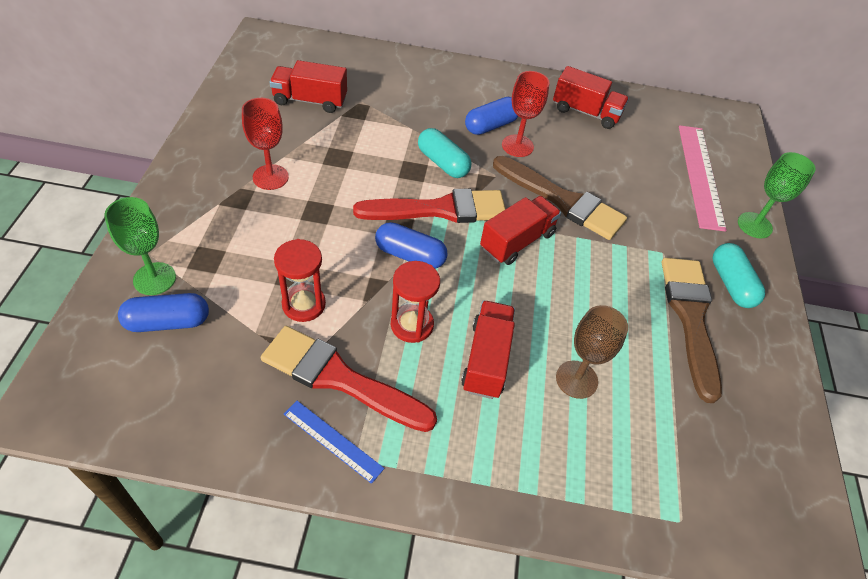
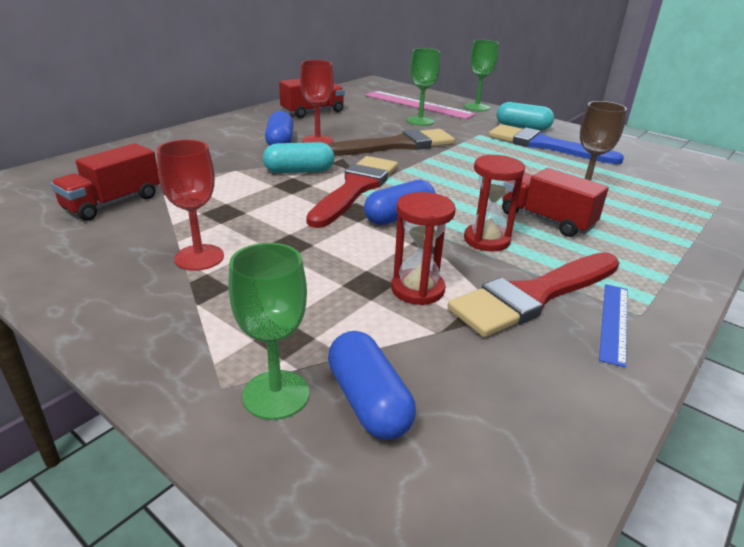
camera: 55 degrees left, 20 degrees down
(168, 322) = (368, 401): blue capsule -> blue capsule turned 45 degrees counterclockwise
(333, 440) = (614, 322): blue ruler -> blue ruler turned 45 degrees counterclockwise
(517, 241) = (425, 172): red truck -> none
(650, 194) = (420, 121): none -> green goblet
(690, 318) = (545, 145): brown brush -> blue brush

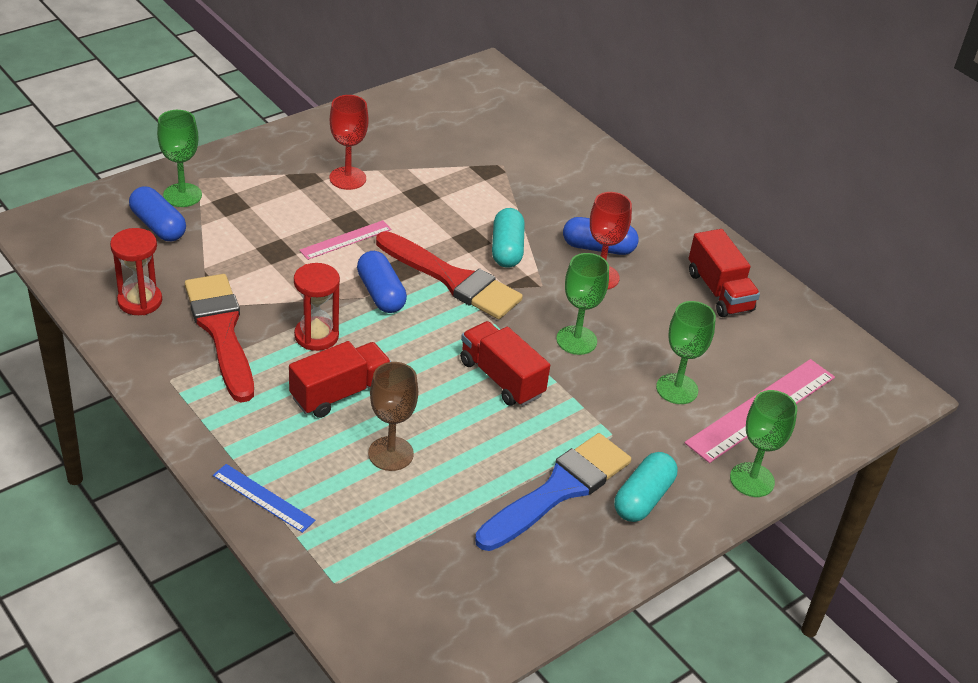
camera: 100 degrees right, 10 degrees up
(112, 203) = (457, 141): red truck -> red truck (501, 378)
(323, 244) = (345, 240): none -> pink ruler
(368, 401) = (158, 226): blue capsule -> blue capsule turned 60 degrees clockwise
(397, 145) = (576, 340): brown brush -> green goblet
(417, 289) = (258, 273): red hourglass -> red hourglass (140, 301)
(614, 322) = (169, 360): blue ruler -> blue ruler (263, 498)

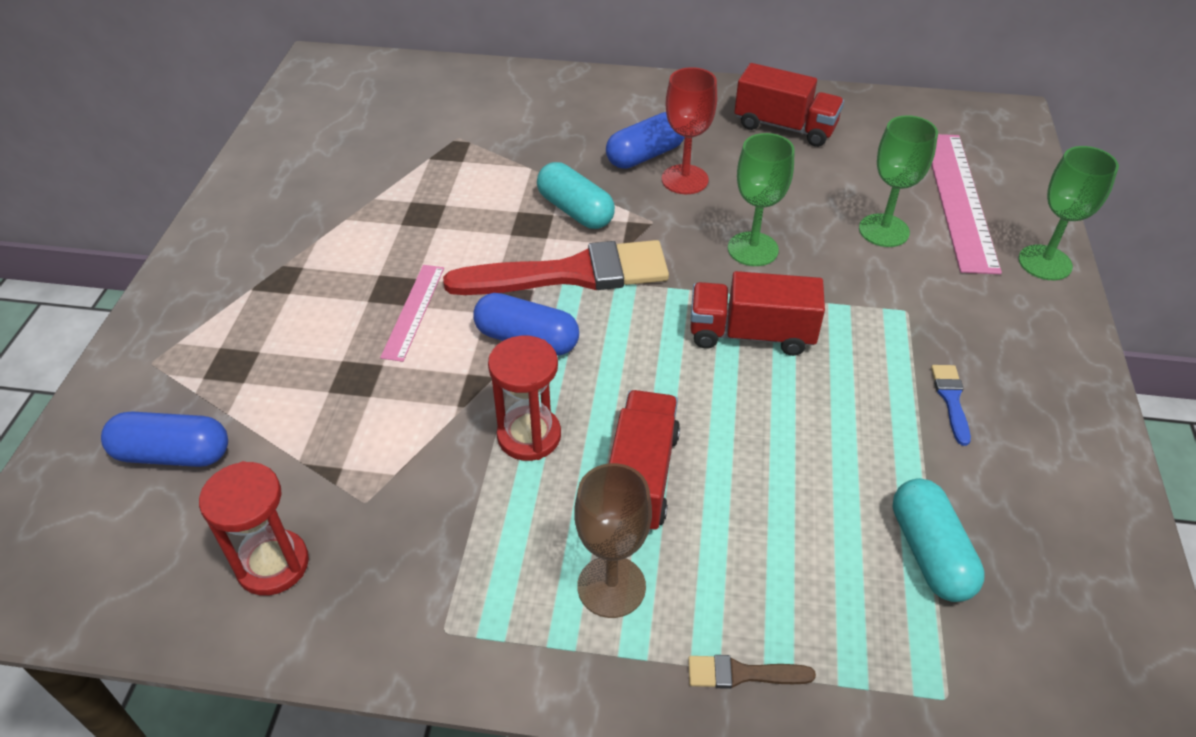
camera: 40 degrees left, 5 degrees up
(182, 195) = (156, 396): green goblet -> none
(221, 331) = (421, 518): red brush -> none
(263, 498) = (742, 674): blue ruler -> brown brush
(347, 178) = (326, 248): red goblet -> none
(390, 453) = (778, 498): brown goblet -> brown goblet (611, 586)
(558, 490) = (951, 400): blue brush -> blue brush, size x0.40
(643, 498) = (1012, 347): turquoise capsule -> turquoise capsule (929, 553)

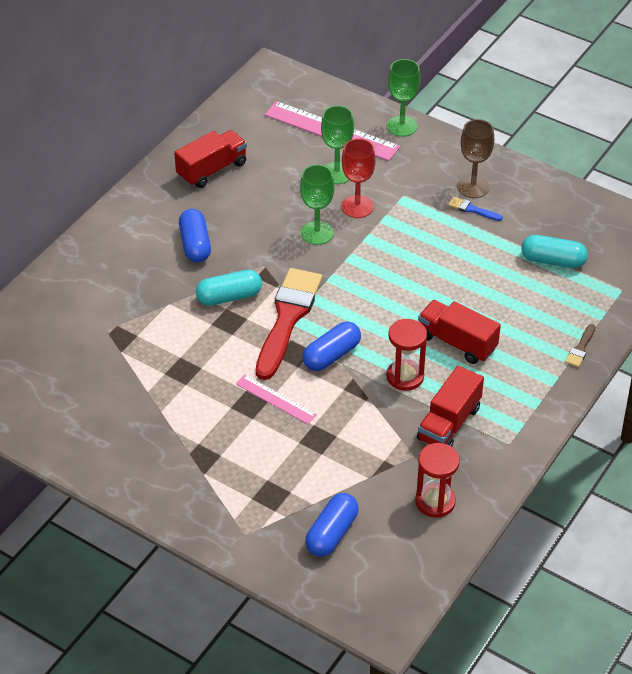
camera: 65 degrees left, 0 degrees up
(611, 586) = (515, 376): brown goblet -> brown goblet (473, 187)
(684, 179) = (233, 236): red goblet -> red goblet (357, 206)
(751, 334) = (384, 262): red truck -> red truck (449, 423)

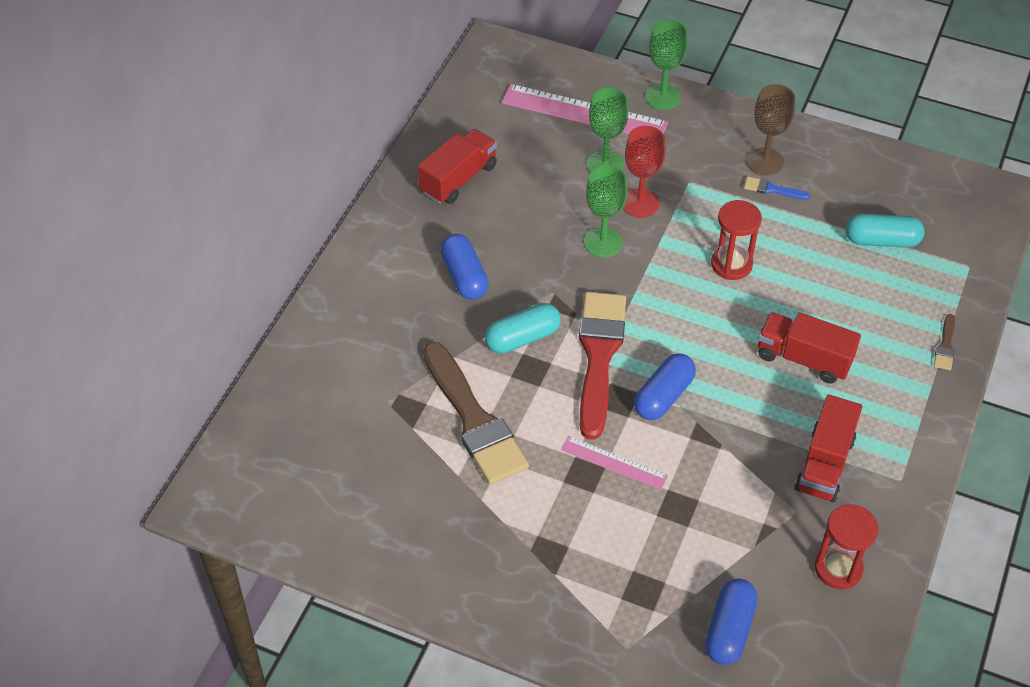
camera: 10 degrees left, 5 degrees up
(172, 353) = (474, 420): none -> brown brush
(405, 377) = (756, 411): red hourglass -> red hourglass (731, 264)

